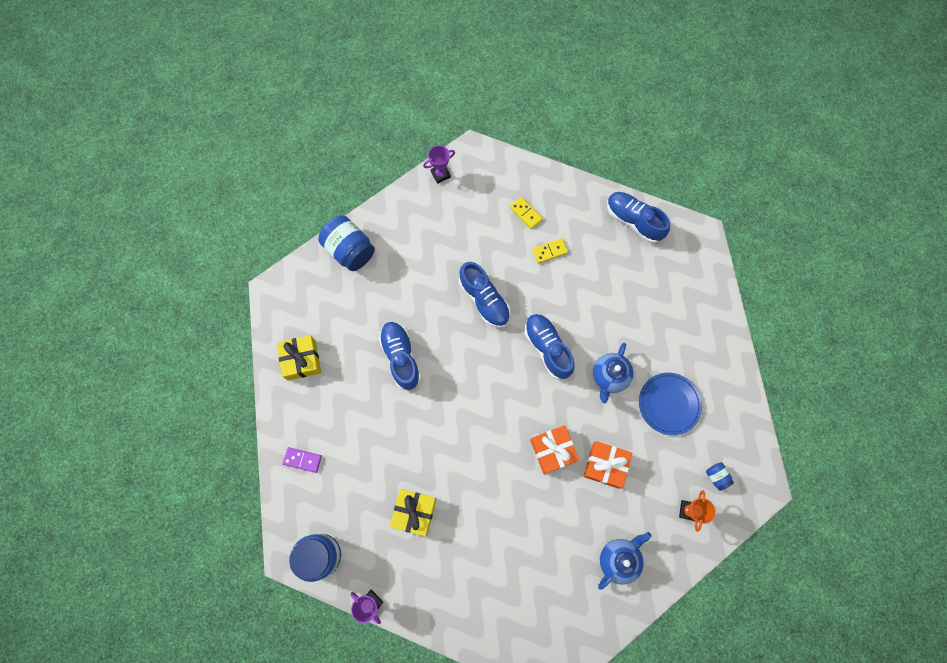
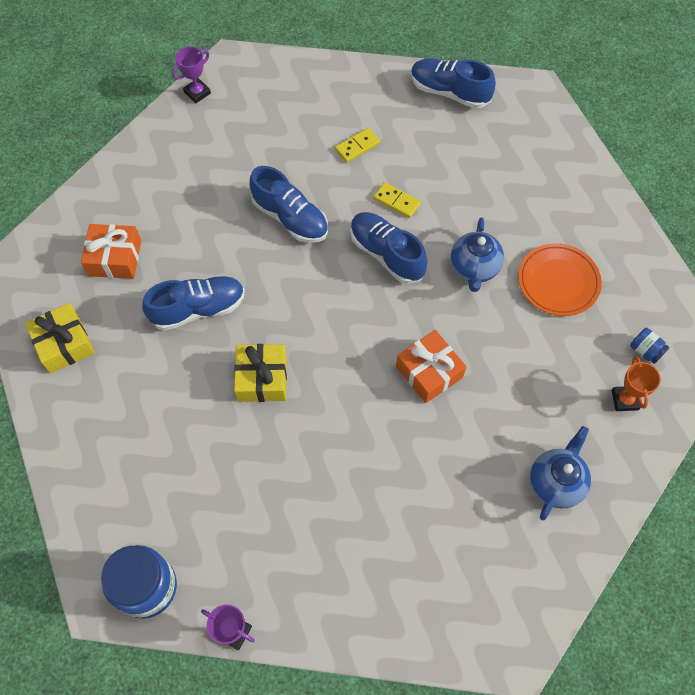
camera: 15 degrees left, 10 degrees down
(302, 460) = (93, 468): purple domino -> none
(350, 250) = (100, 201): blue jar -> none
(401, 357) = (198, 309): blue shoe -> blue shoe turned 105 degrees clockwise
(414, 512) = (265, 495): yellow gift -> yellow gift (262, 378)
(525, 213) = (315, 112): yellow domino -> yellow domino (396, 201)
(605, 465) = (502, 373): orange gift -> orange gift (115, 258)
(669, 404) = (558, 282): blue plate -> orange plate

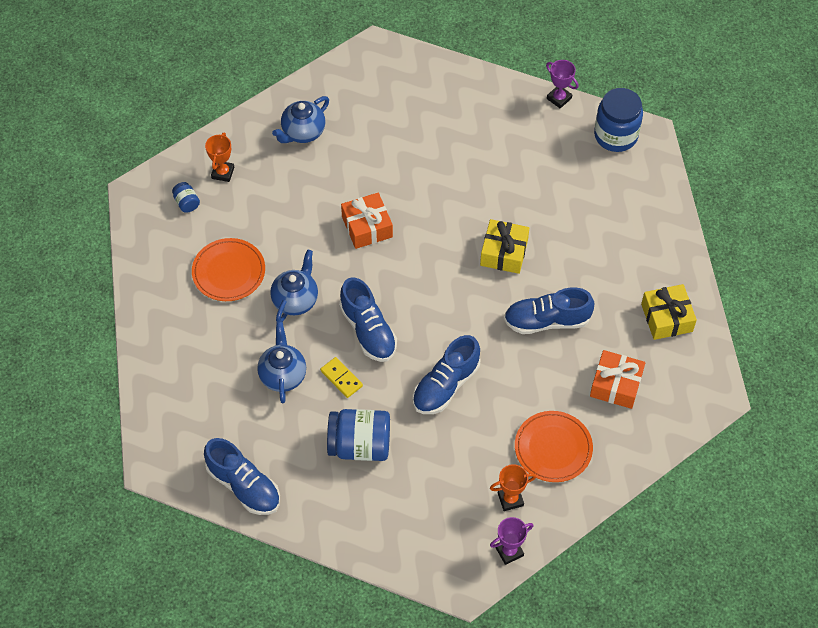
camera: 165 degrees left, 5 degrees down
(171, 184) = (553, 448): none -> orange plate
(204, 133) = (510, 499): none -> orange trophy
(290, 218) = (445, 385): blue shoe -> blue shoe turned 105 degrees counterclockwise
(357, 147) = (360, 445): yellow domino -> blue jar
(455, 191) = (283, 375): none -> blue teapot

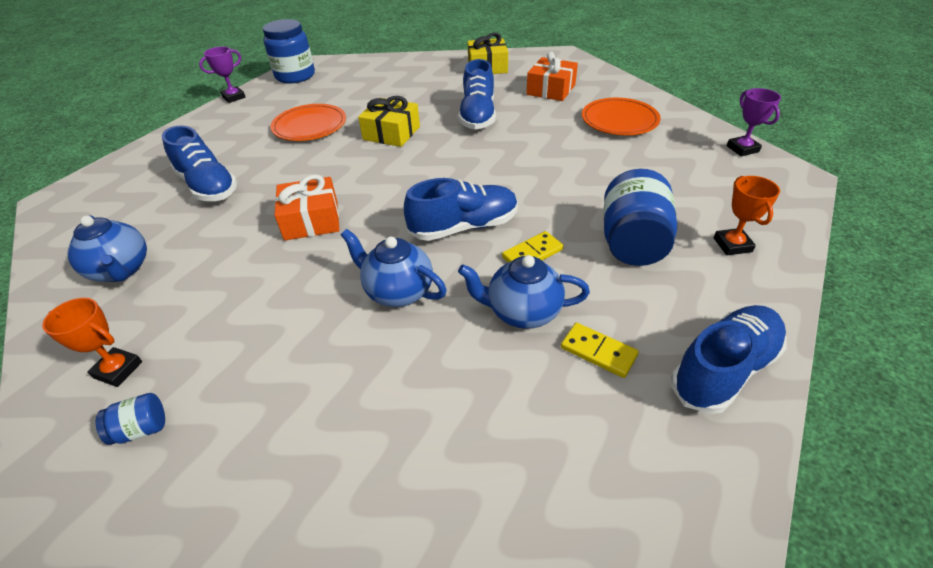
camera: 80 degrees left, 15 degrees down
(229, 272) = (317, 370): orange plate -> orange plate (310, 126)
(253, 418) = (598, 352): none -> yellow domino
(445, 385) = (547, 175): blue shoe -> blue shoe (208, 186)
(510, 499) = (681, 145): orange trophy -> orange trophy (732, 245)

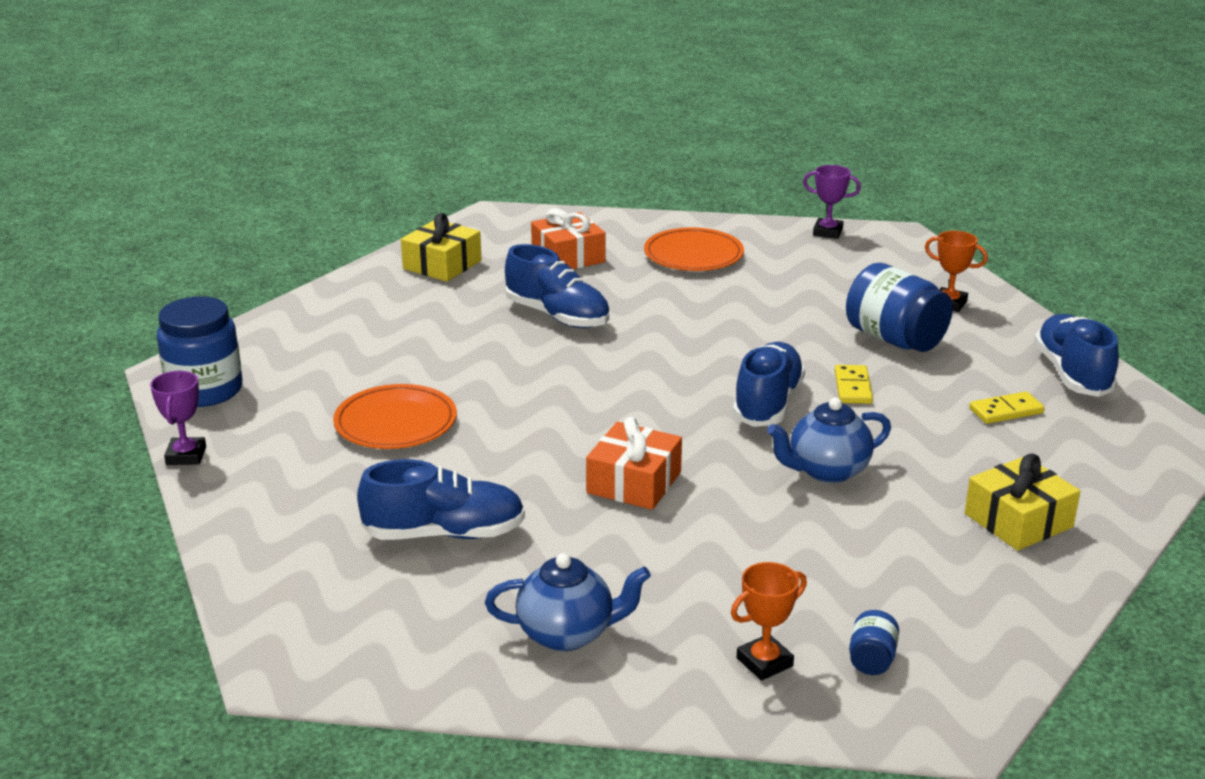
camera: 55 degrees left, 15 degrees down
(391, 133) = (510, 377): yellow gift -> yellow gift (1018, 520)
(522, 312) = (925, 423): blue teapot -> none

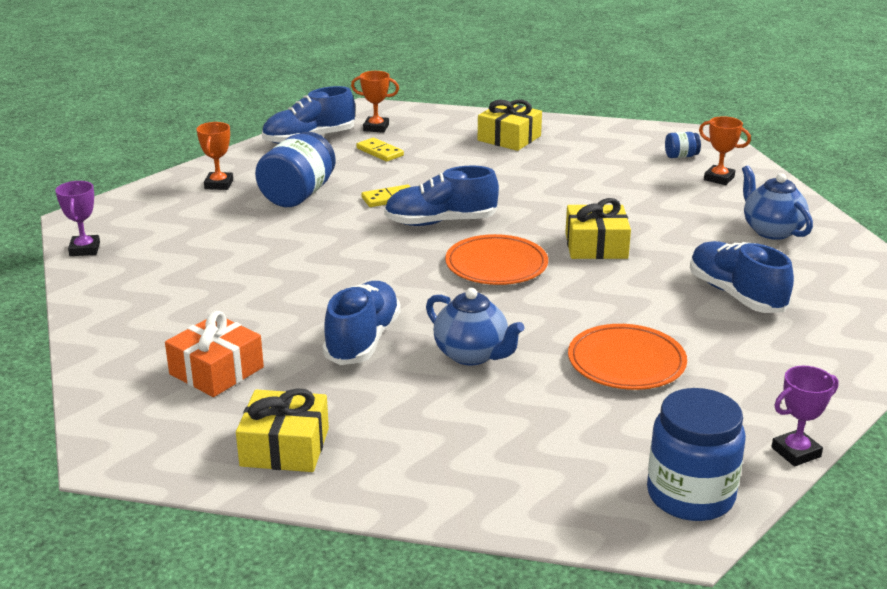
camera: 115 degrees left, 0 degrees up
(634, 482) = (596, 246): orange gift -> yellow gift
(693, 255) = (175, 303): orange plate -> orange plate (496, 265)
(827, 471) = (511, 191): blue teapot -> blue teapot (472, 355)
(1100, 426) = (376, 128): none -> orange trophy

